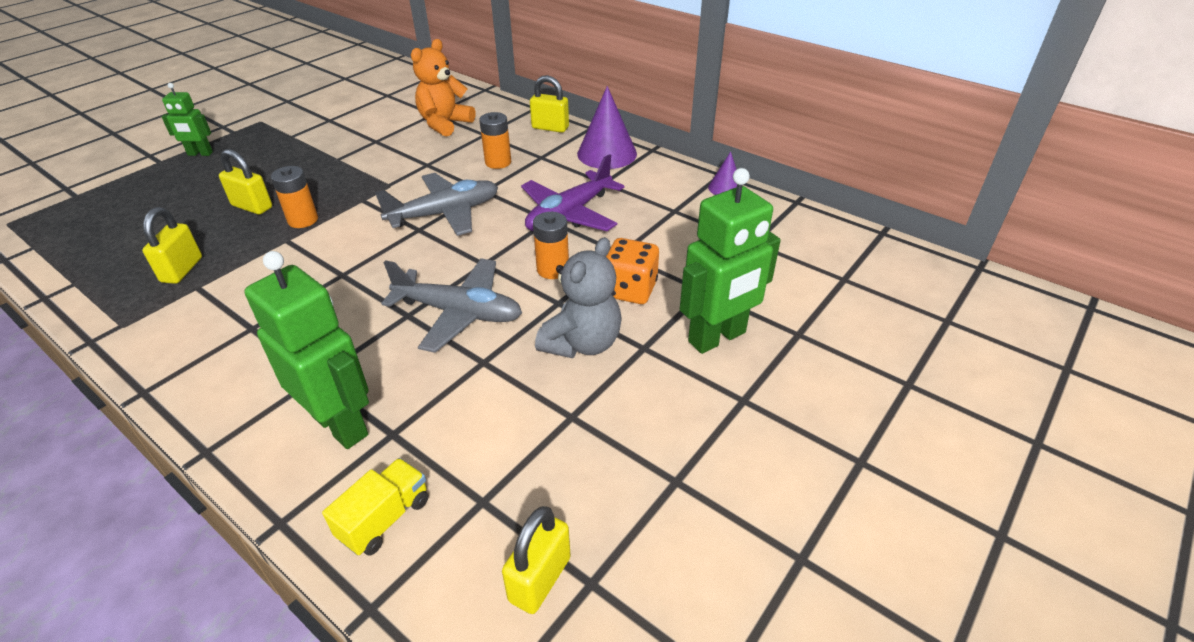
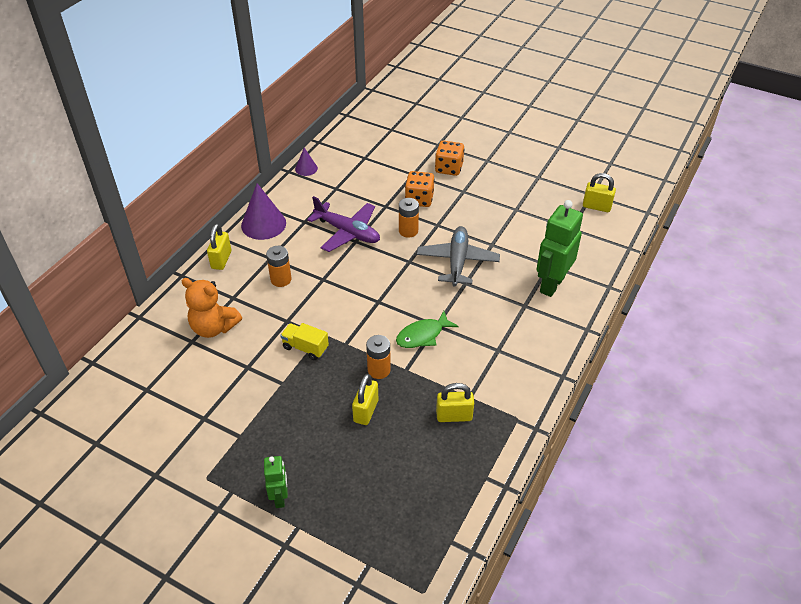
camera: 100 degrees left, 5 degrees up
(332, 260) = (422, 335): none -> green fish
(385, 518) = (592, 254): yellow truck -> yellow truck (305, 348)
(445, 213) = (357, 292): grey plane -> none
(582, 343) = (467, 211): grey teddy bear -> none
(717, 338) = (449, 168): green robot -> orange dice

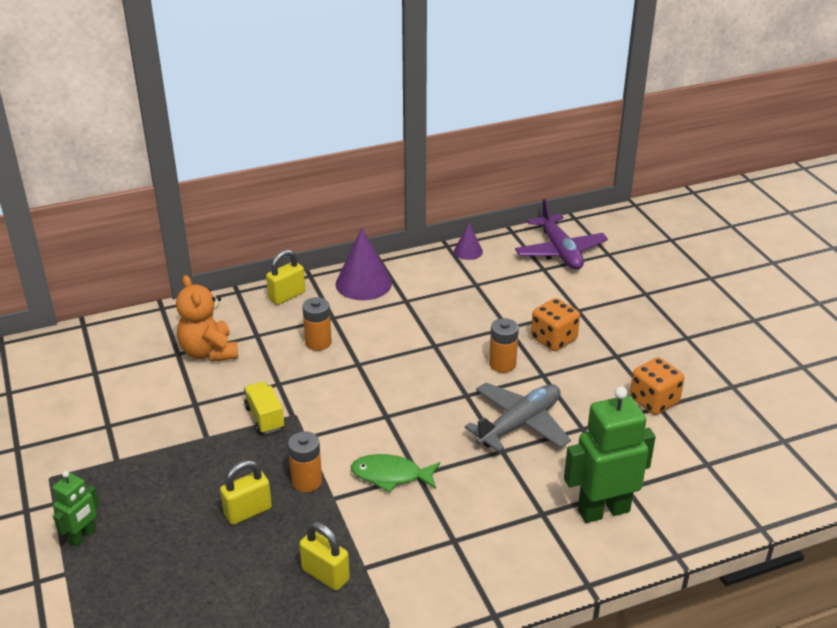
camera: 40 degrees right, 10 degrees down
(347, 232) = (436, 332): purple plane -> purple plane (560, 251)
(449, 168) = (628, 324): orange dice -> orange dice (654, 401)
(596, 207) = (772, 458): yellow padlock -> none

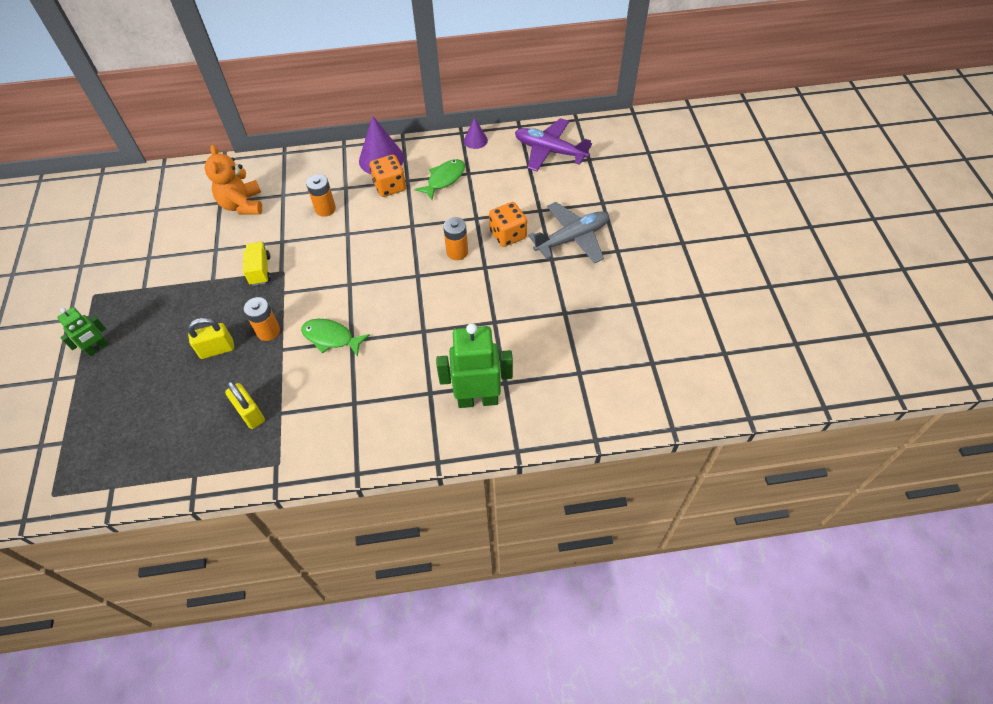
camera: 15 degrees right, 20 degrees up
(287, 296) = (319, 162): yellow padlock -> none
(450, 294) = (444, 179): none -> green fish
(519, 424) = (447, 309): grey plane -> grey plane (572, 238)
(560, 251) = (550, 151): purple plane -> purple plane turned 120 degrees clockwise
(654, 401) = (563, 306): orange dice -> orange dice (390, 186)

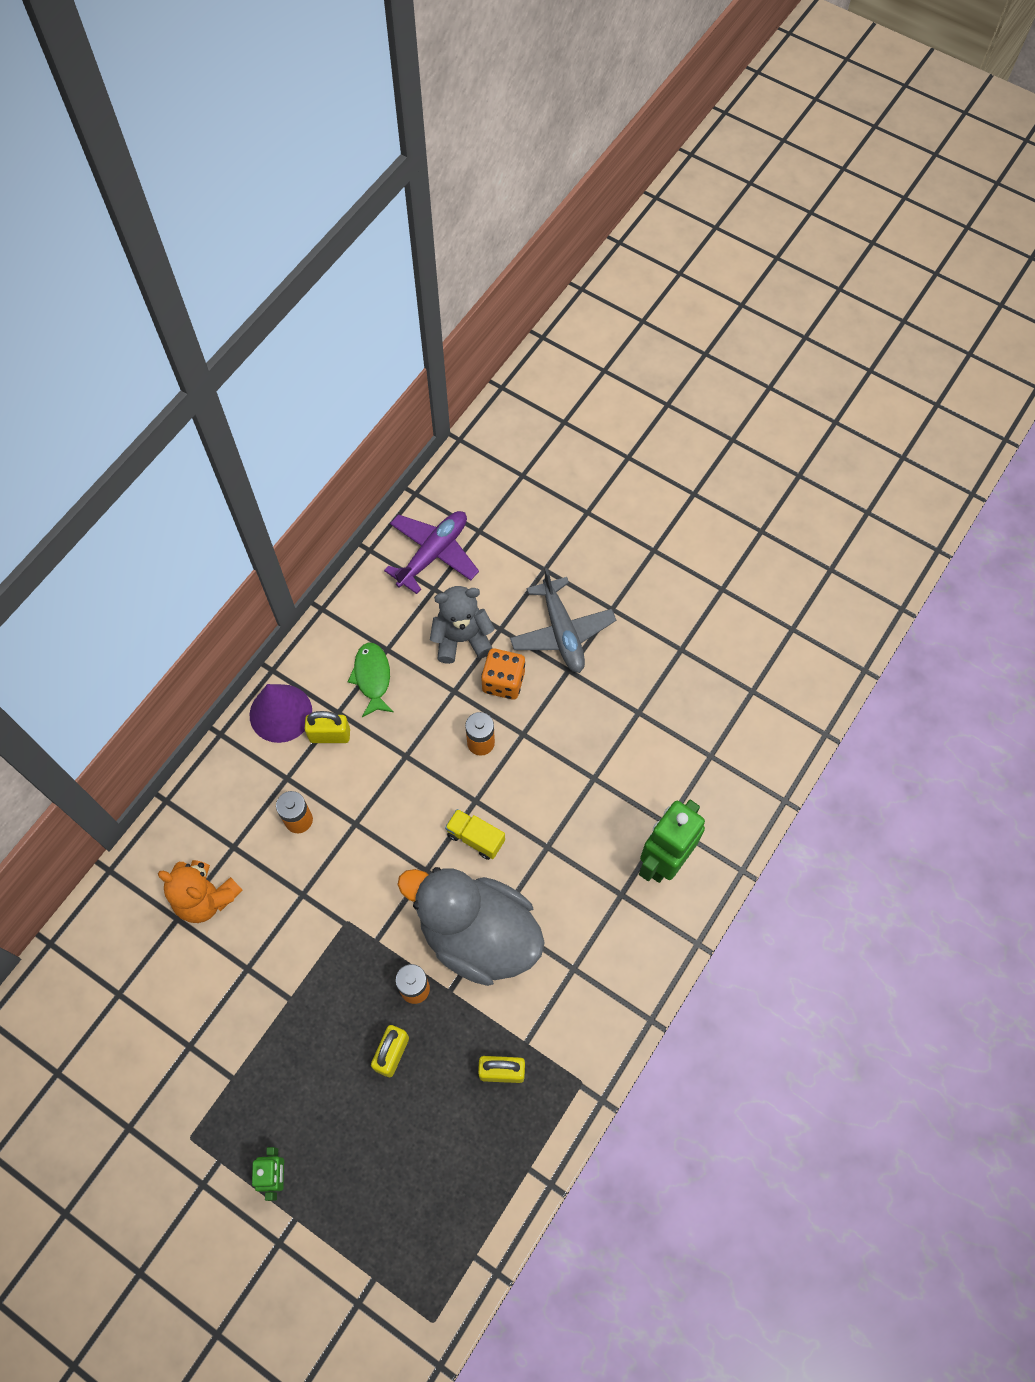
camera: 50 degrees left, 10 degrees up
(260, 270) = (323, 943): yellow truck -> yellow truck (475, 838)
(331, 338) = (478, 935): green fish -> grey duck
(390, 186) = (330, 735): orange dice -> yellow padlock
(475, 140) = (347, 605): purple cone -> none
(513, 198) = (462, 639): none -> grey teddy bear
(550, 151) = (433, 554): purple plane -> purple plane turned 150 degrees clockwise
(572, 238) = (562, 632): grey plane -> grey plane turned 150 degrees clockwise

